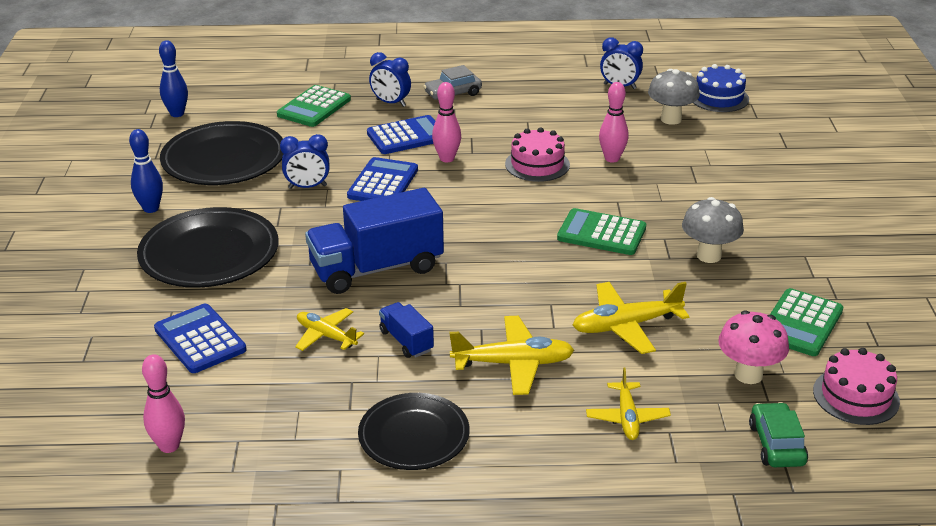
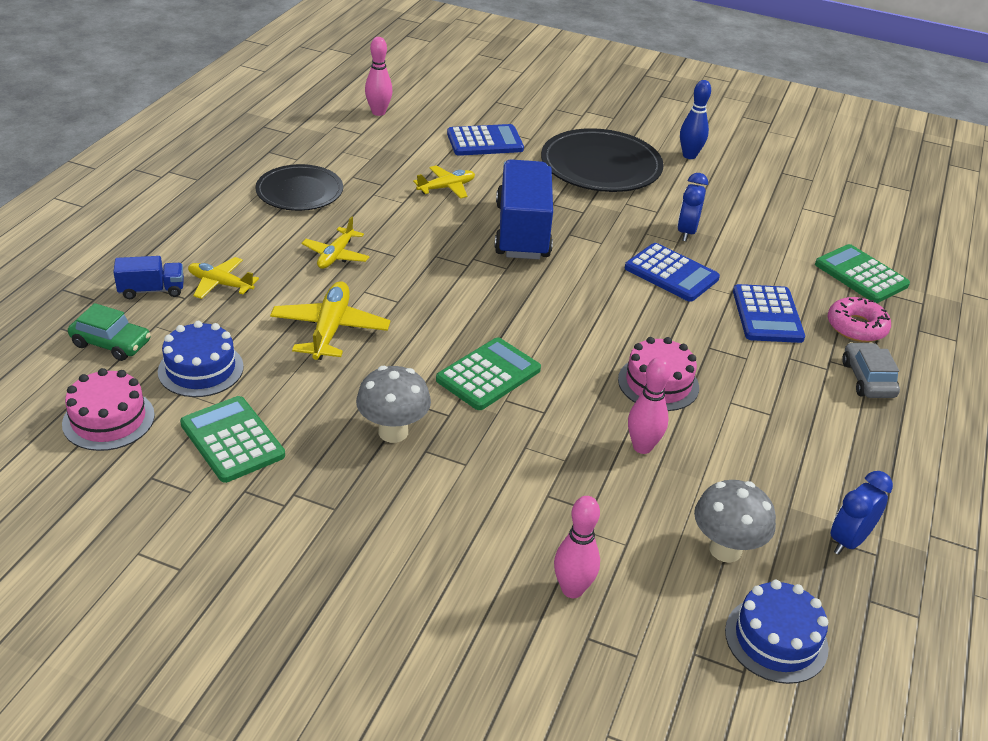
camera: 110 degrees right, 5 degrees up
(177, 114) = (871, 197): blue bowling pin -> none
(224, 159) = (763, 203): black plate -> none
(391, 103) = (856, 327): blue clock -> pink donut
(406, 341) = (409, 218): blue truck -> blue truck (152, 290)
(447, 158) = (703, 326): pink bowling pin -> pink bowling pin (572, 589)
(513, 363) = (336, 255): yellow plane -> yellow plane, size x0.65
(748, 375) = (201, 369): pink mushroom -> blue cake

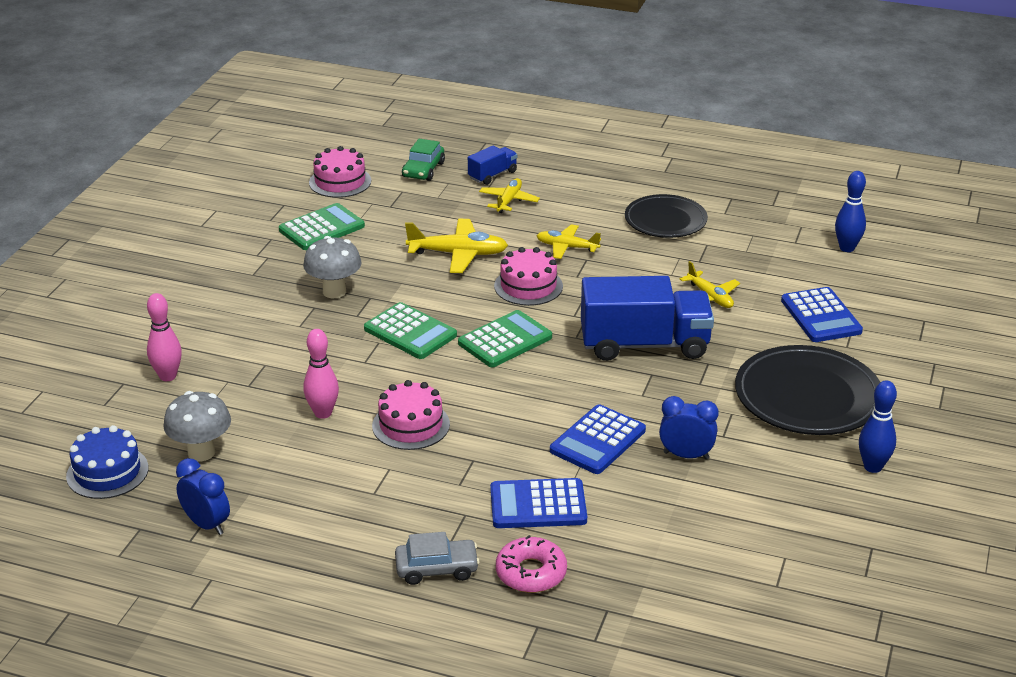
camera: 90 degrees right, 5 degrees down
(152, 290) = (492, 175): blue truck -> blue truck turned 120 degrees counterclockwise
(201, 369) = (399, 207): blue cake -> none
(378, 112) = (847, 248): pink bowling pin -> blue bowling pin
(408, 287) = (528, 286): none -> pink cake
(861, 275) = (641, 591): green calculator -> green calculator (505, 340)

